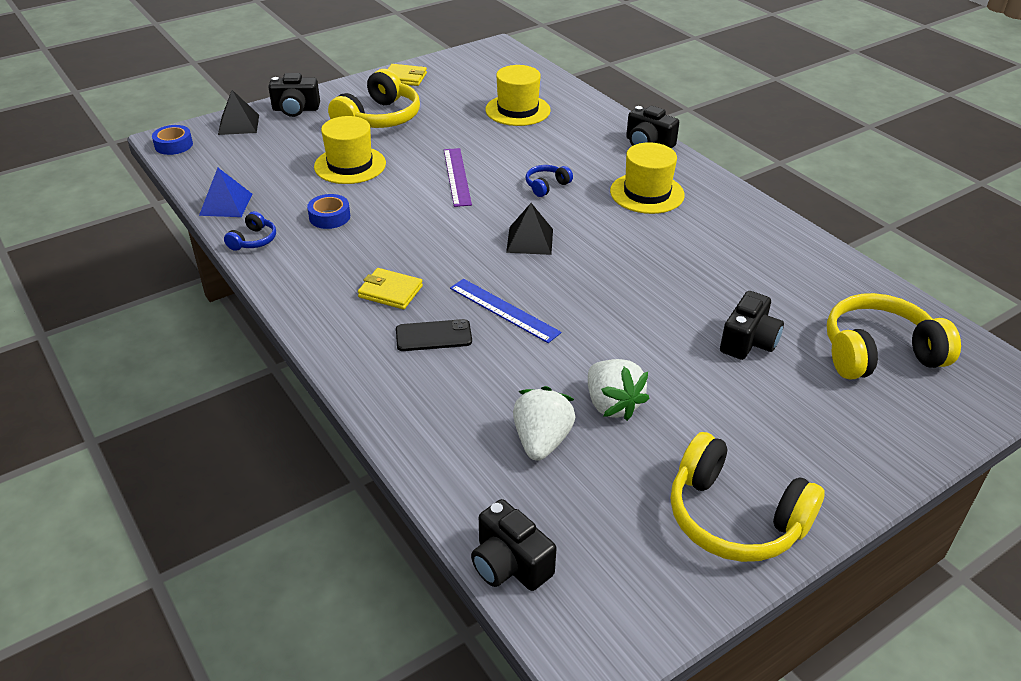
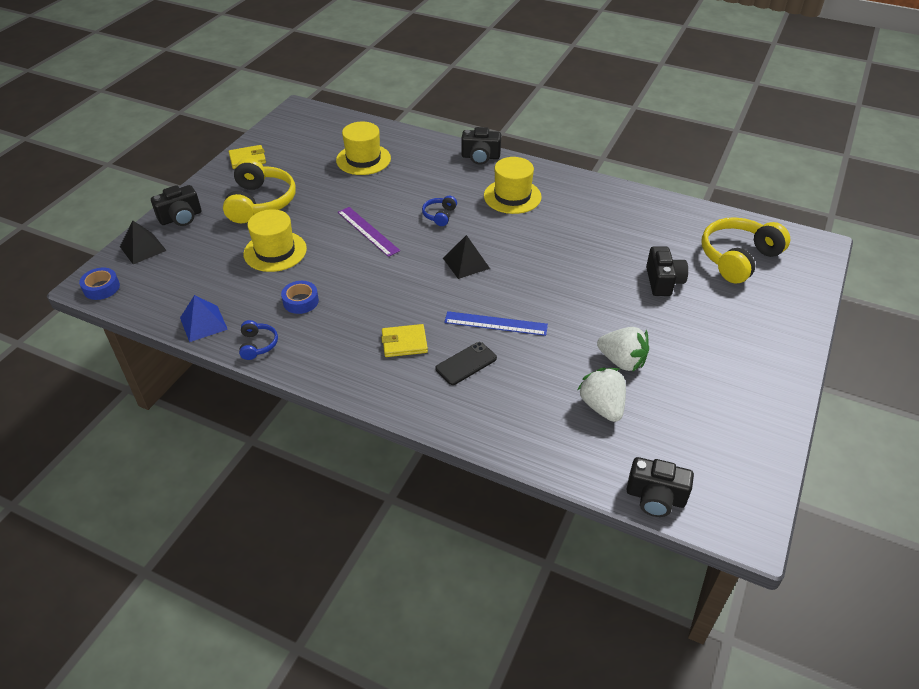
camera: 30 degrees left, 5 degrees up
(734, 518) = (749, 402): yellow headphones -> none

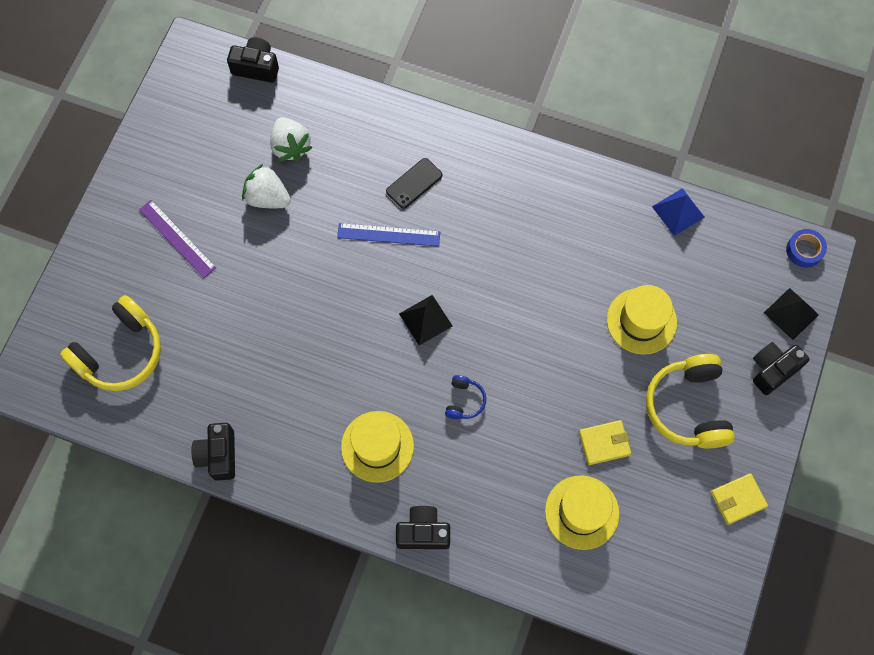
camera: 175 degrees right, 25 degrees up
(258, 345) = (615, 189): blue headphones -> none
(301, 301) = (591, 248): blue tape -> none
(368, 231) = (544, 364): purple ruler -> purple ruler (177, 238)
(404, 343) = (475, 203): yellow wallet -> yellow wallet (604, 443)
(663, 281) = (211, 308): black camera -> black camera (218, 455)

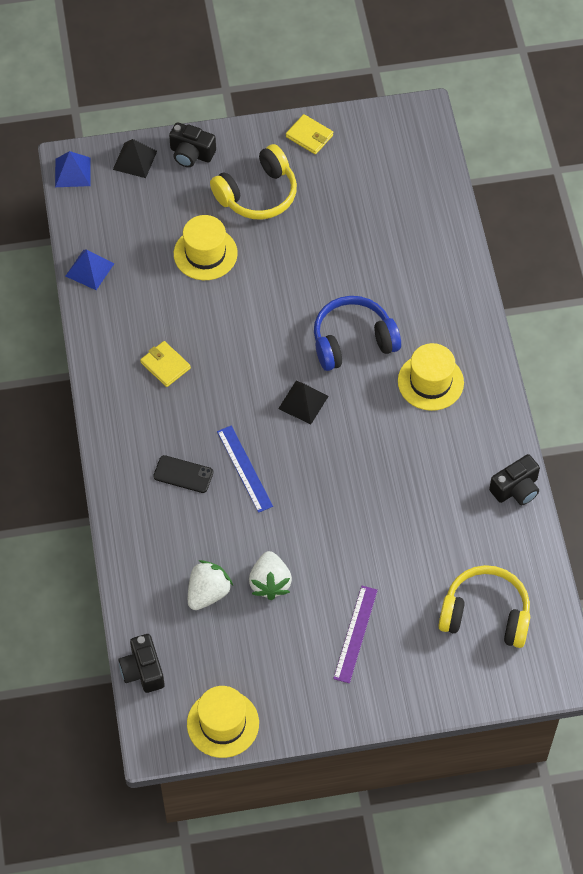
camera: 120 degrees left, 10 degrees down
(423, 532) = (473, 318): black camera -> none
(464, 401) = (353, 341): blue headphones -> blue headphones, size x2.12
(581, 512) = (386, 225): yellow hat -> yellow hat (223, 723)
(604, 443) = (323, 235): yellow wallet -> yellow wallet (165, 365)
(804, 250) = (72, 172): blue tape -> blue pyramid

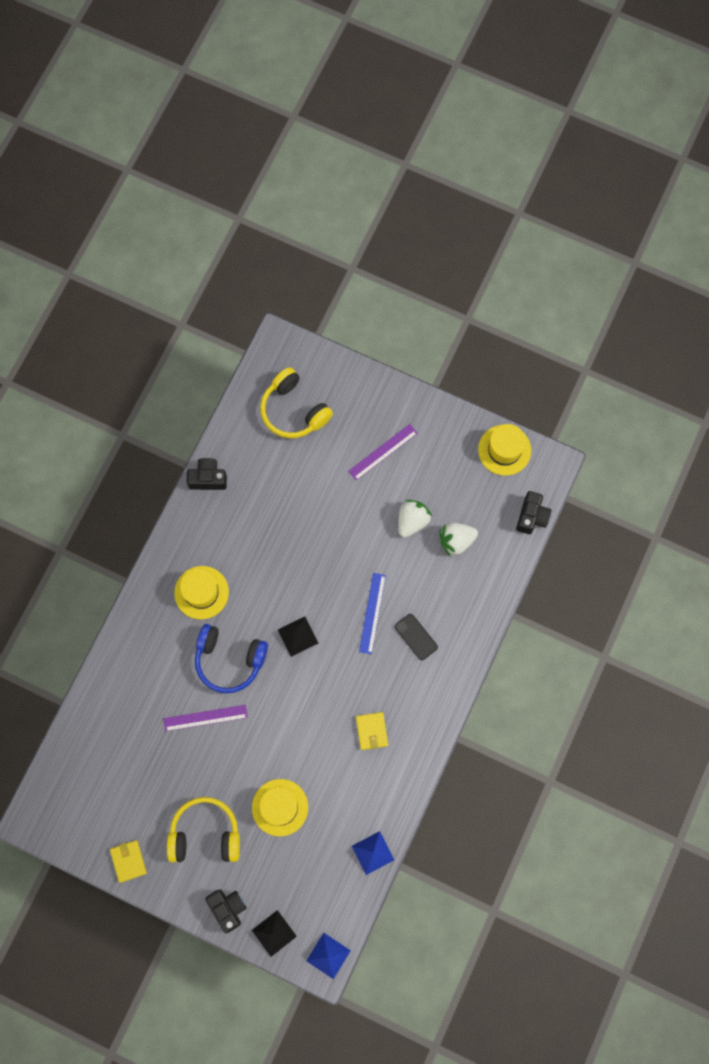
camera: 145 degrees left, 15 degrees up
(335, 281) = (205, 718): none -> purple ruler

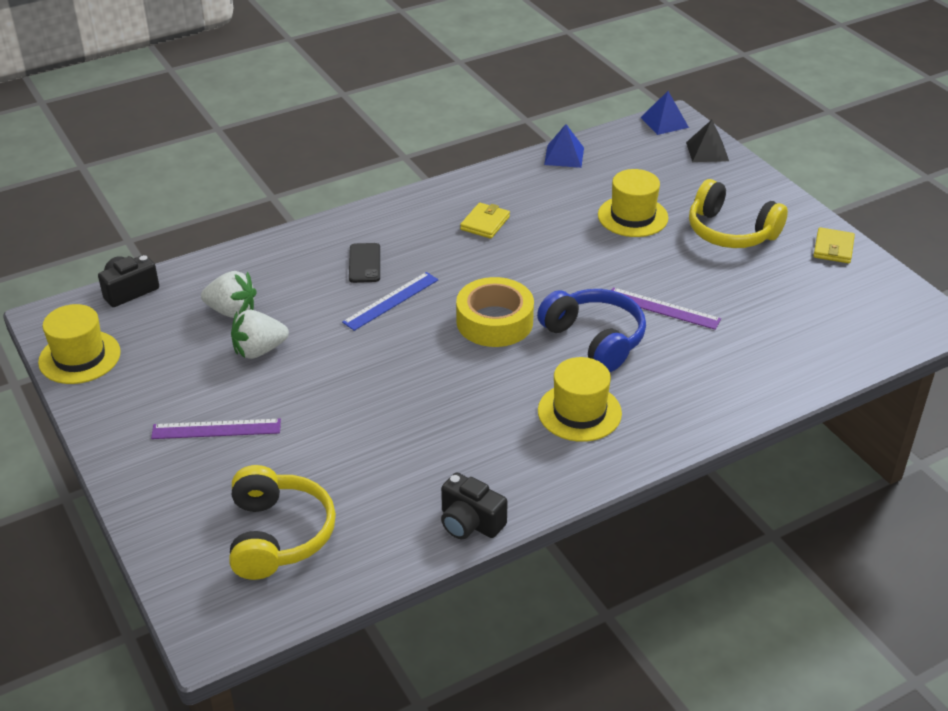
camera: 145 degrees left, 35 degrees down
(228, 908) = (743, 181): black camera -> none
(298, 636) = (494, 322): black pyramid -> yellow tape

